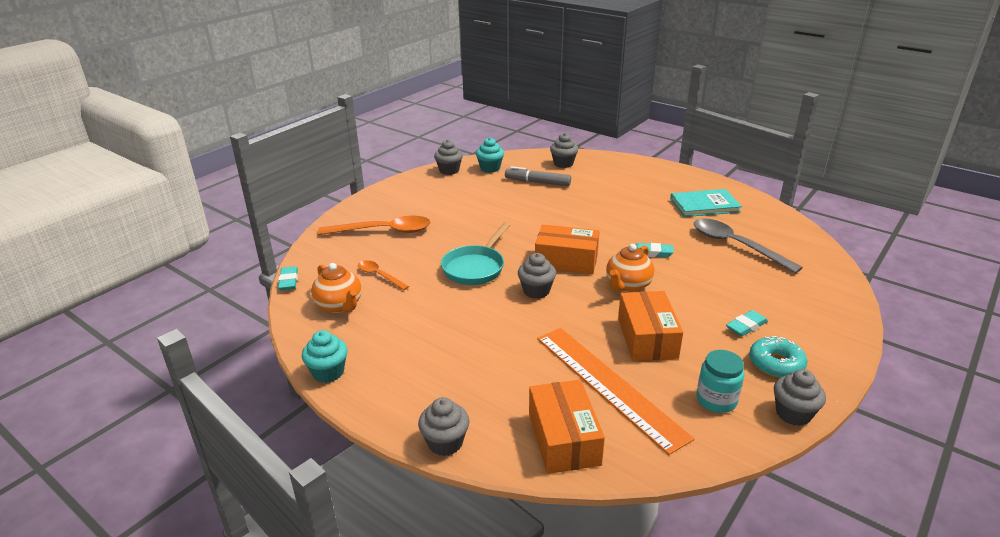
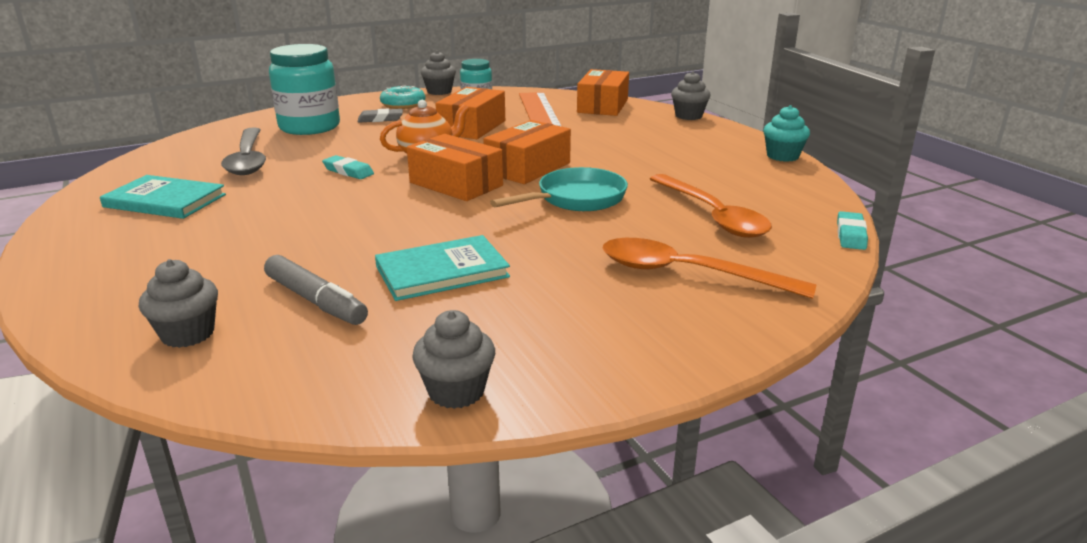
camera: 155 degrees left, 5 degrees down
(339, 305) = (771, 197): orange teapot -> none
(379, 276) = (712, 215): orange spoon -> orange spoon, size x1.82
(490, 168) = (355, 369): turquoise cupcake -> none
(502, 205) = (442, 272): none -> turquoise book
(536, 291) = (528, 168): grey cupcake -> orange box
(746, 326) = (380, 119): turquoise eraser -> grey eraser
(777, 294) = (309, 127): none -> turquoise jar

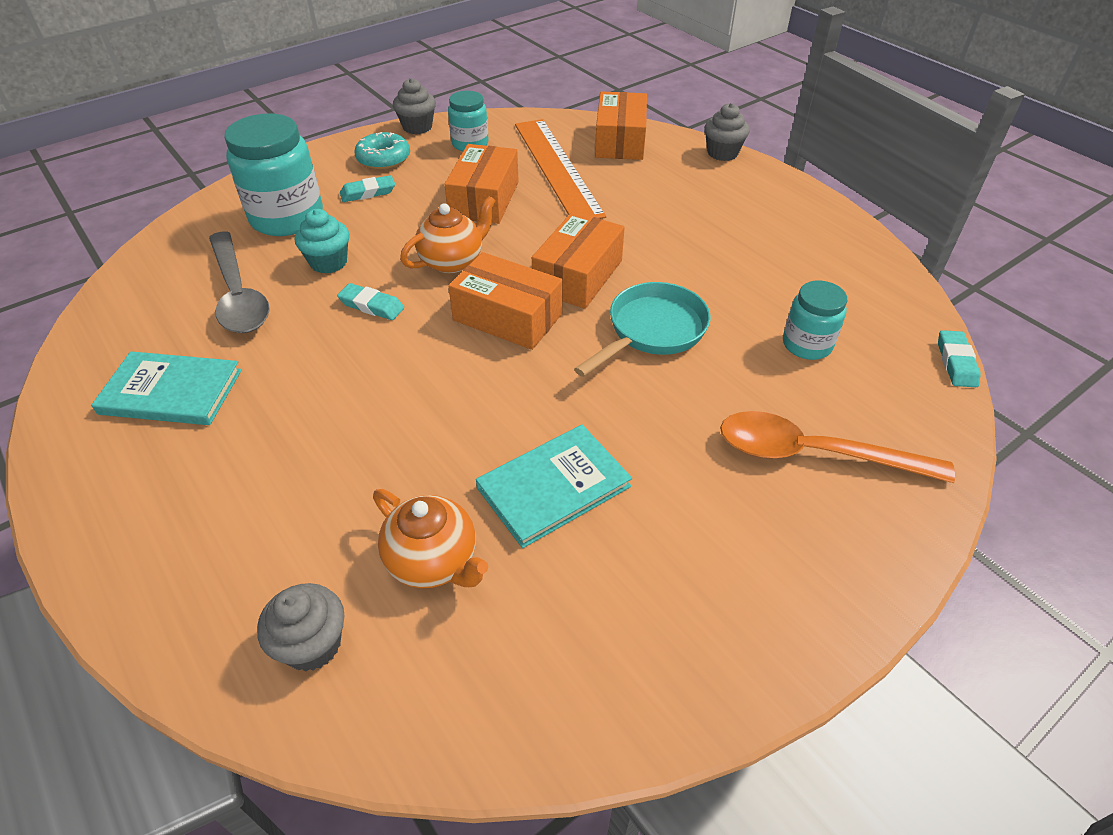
camera: 10 degrees left, 20 degrees up
(316, 301) = (433, 561): grey marker -> orange teapot
(380, 119) = (368, 192): grey eraser -> turquoise eraser
(456, 391) = (646, 695): grey cupcake -> none
(712, 215) = (807, 344): orange spoon -> turquoise jar
(782, 156) = (846, 223): turquoise cupcake -> turquoise cupcake (329, 262)

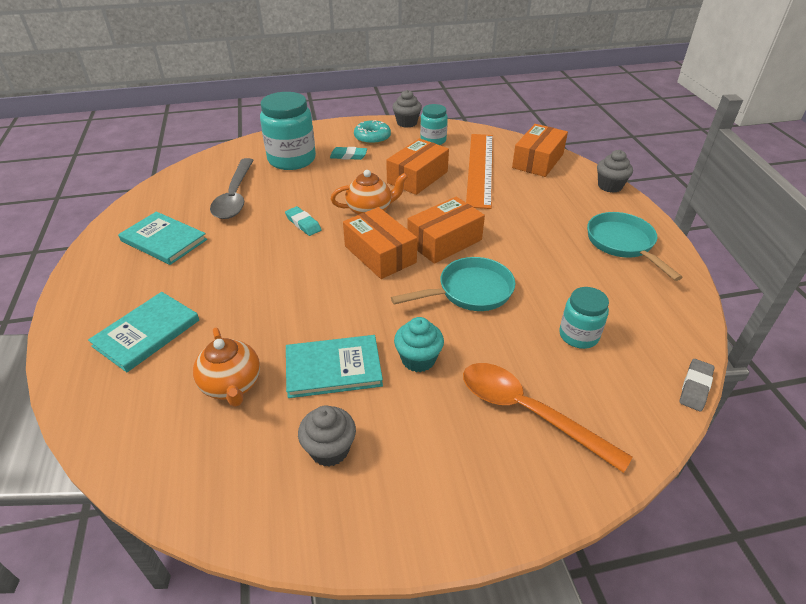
camera: 25 degrees right, 5 degrees down
(249, 536) = (147, 333): none -> turquoise book
(312, 644) = (136, 405): grey cupcake -> grey cupcake (329, 449)
(329, 262) = (297, 191): turquoise cupcake -> turquoise cupcake (418, 359)
(782, 220) = (623, 244): none -> turquoise pan
(956, 362) = (695, 387): turquoise eraser -> grey eraser

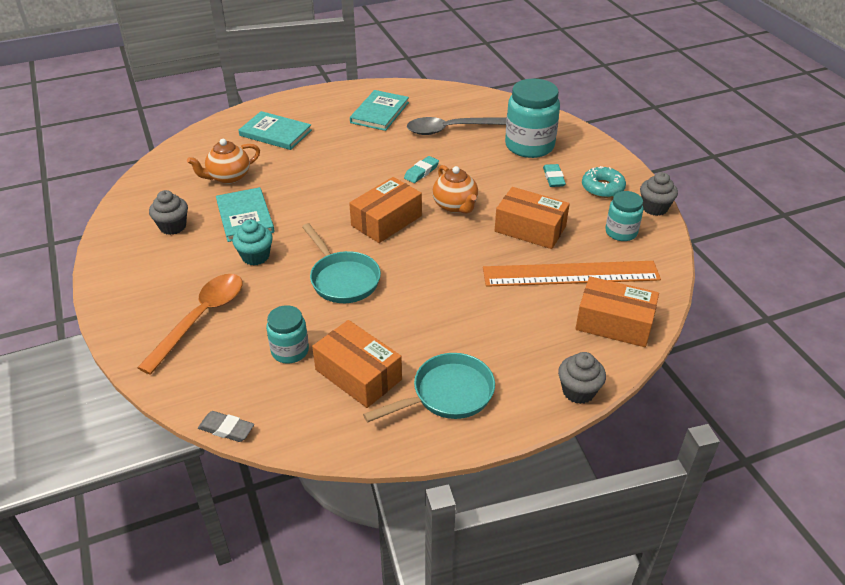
camera: 80 degrees right, 0 degrees up
(444, 241) = (416, 258): orange box -> orange box (358, 375)

